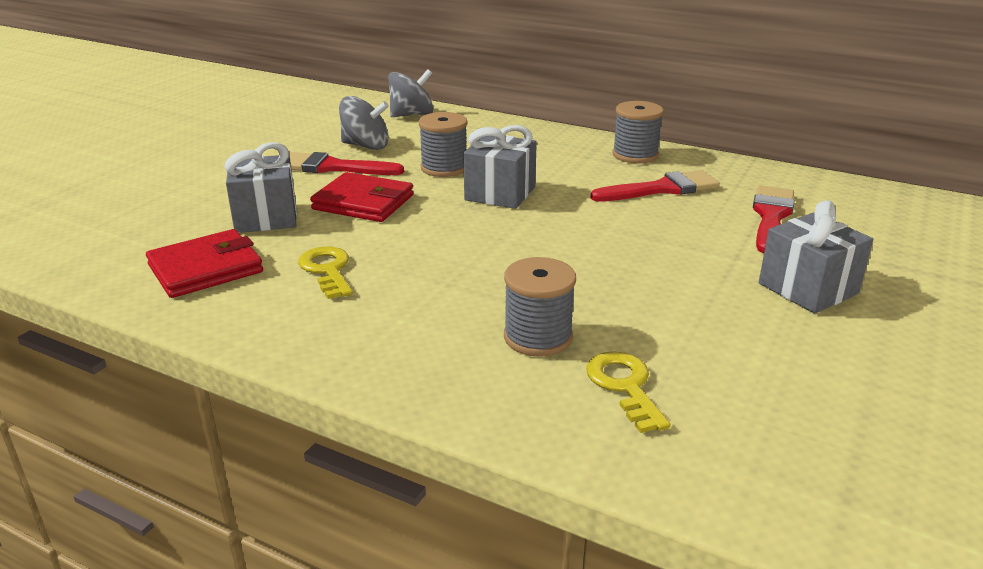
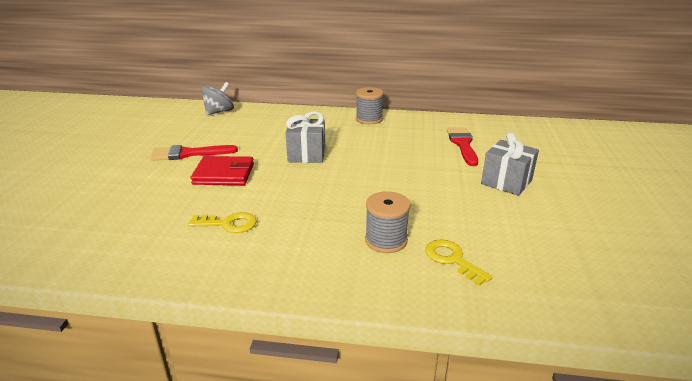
camera: 20 degrees left, 0 degrees up
(206, 268) = (141, 239): red wallet -> none
(266, 217) = (163, 195): grey gift -> none
(327, 270) = (228, 224): yellow key -> yellow key turned 135 degrees clockwise
(366, 146) = (201, 136): grey spinning top -> none
(444, 168) = (262, 143): grey spool -> none
(662, 189) = (396, 137): red brush -> none

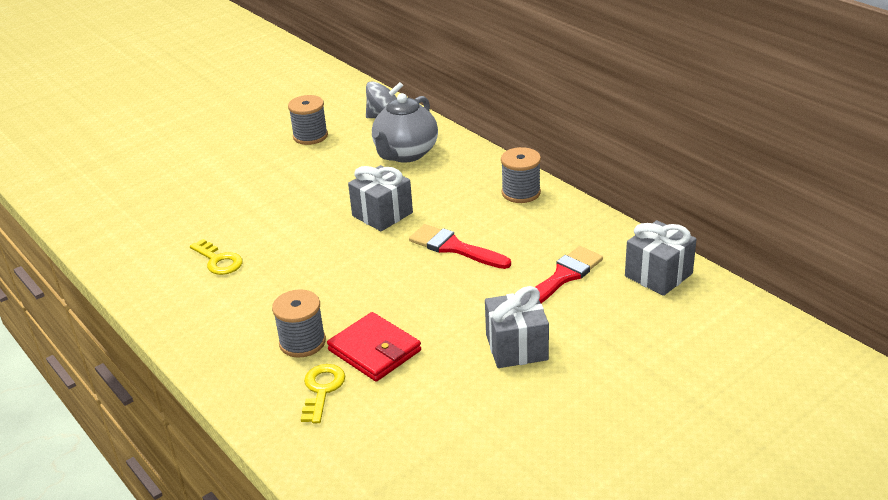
camera: 45 degrees right, 5 degrees up
(179, 135) = (310, 136): none -> grey spool
(188, 154) = (287, 166): red brush -> red brush (454, 248)
(224, 174) = (283, 205): red wallet -> red wallet (374, 350)
(266, 124) = (405, 154): none -> grey teapot
(500, 127) = (658, 275): none -> grey gift

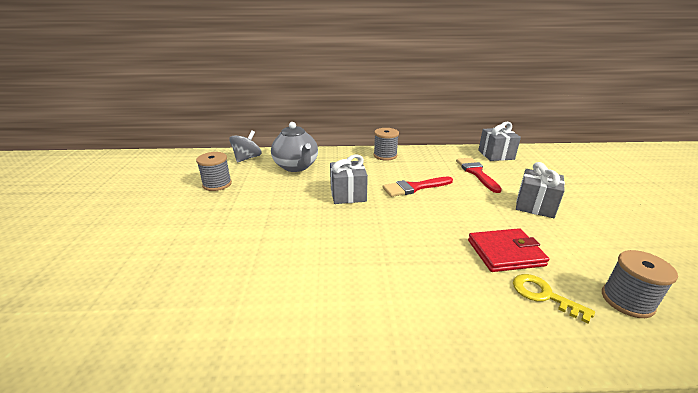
camera: 55 degrees left, 5 degrees down
(218, 260) = (307, 281): yellow key -> none
(302, 342) = (470, 281): grey spool -> grey spool (627, 301)

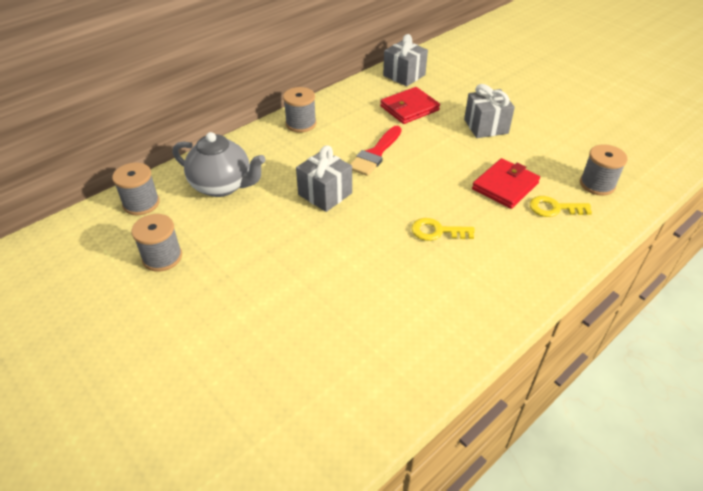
camera: 40 degrees left, 15 degrees up
(247, 158) = (141, 203): grey spinning top -> grey spool
(398, 254) = (437, 231): none -> yellow key
(476, 173) = (409, 108): red brush -> red wallet

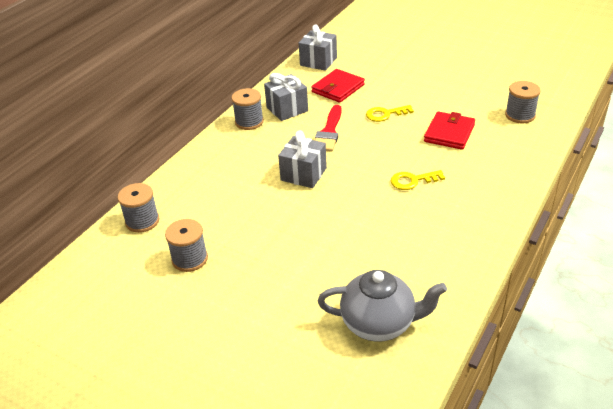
camera: 15 degrees left, 5 degrees down
(223, 186) = (209, 189): grey teapot -> grey teapot (379, 323)
(486, 126) = (410, 89): grey gift -> grey gift (287, 109)
(554, 208) = (496, 141): yellow key -> yellow key (385, 114)

